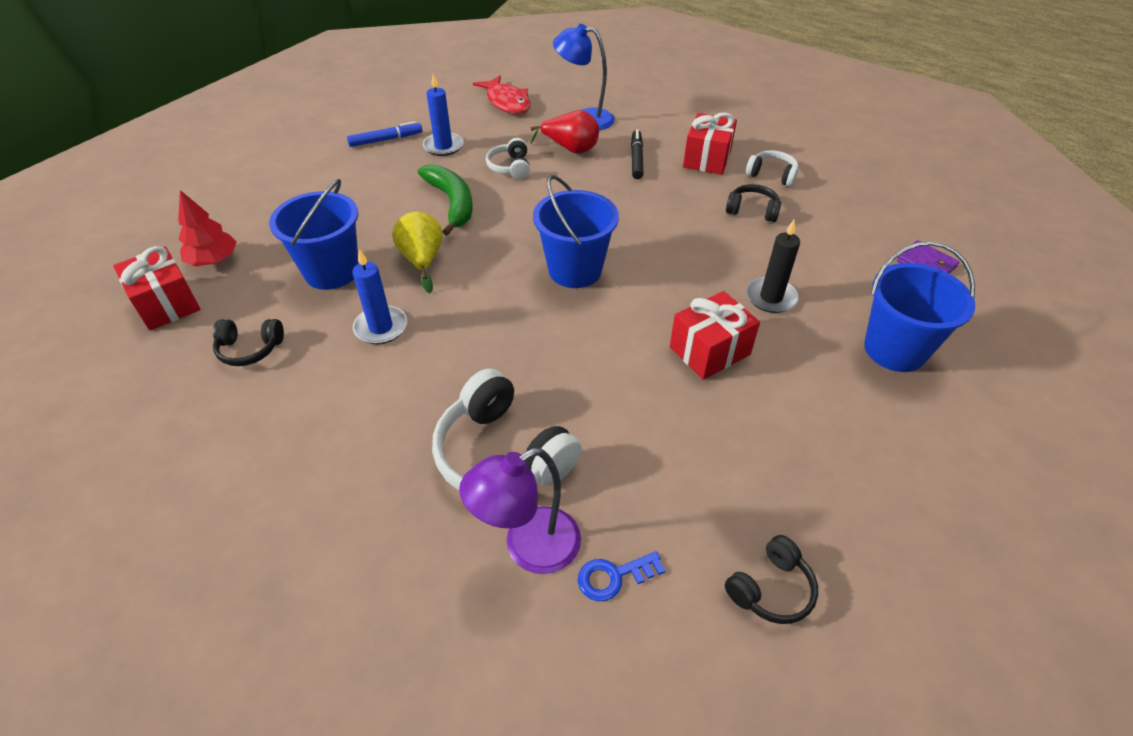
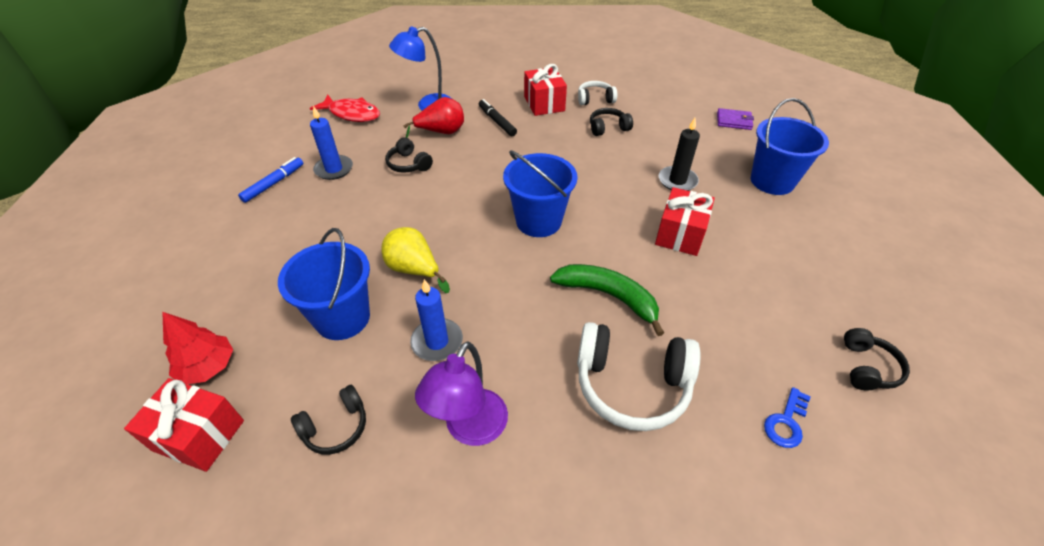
camera: 35 degrees left, 0 degrees up
(452, 203) = (390, 212): green banana -> green banana (609, 296)
(510, 167) = (409, 164): white headphones -> black headphones
(528, 548) = (719, 441): purple lamp -> purple lamp (470, 429)

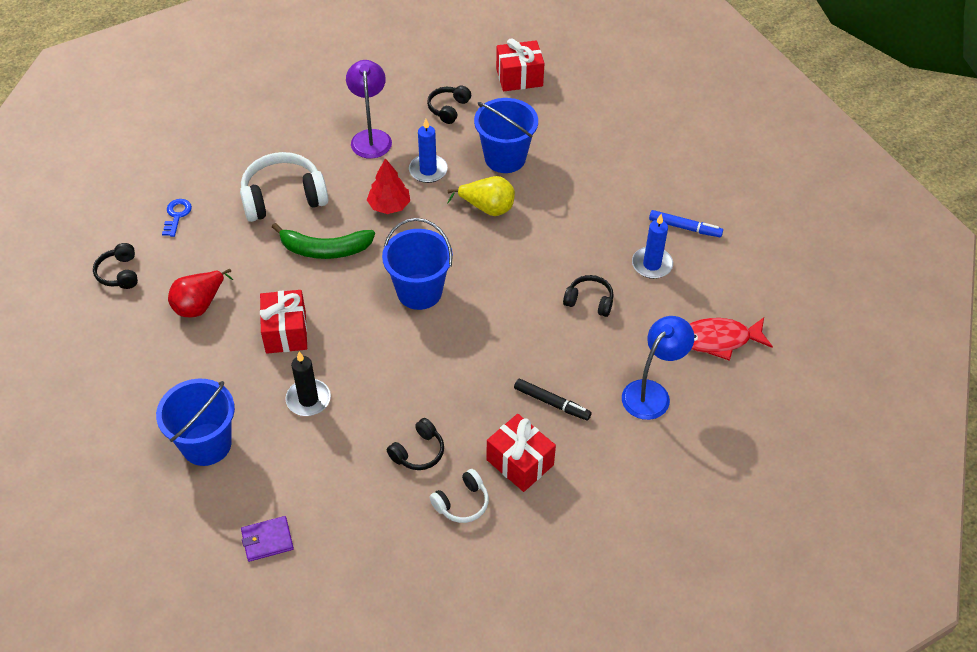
camera: 150 degrees right, 5 degrees up
(208, 367) = (556, 102): red tree -> red tree (389, 206)
(274, 183) = (685, 228): blue marker -> blue marker turned 75 degrees counterclockwise
(441, 132) = (597, 358): red pear -> red pear (200, 304)

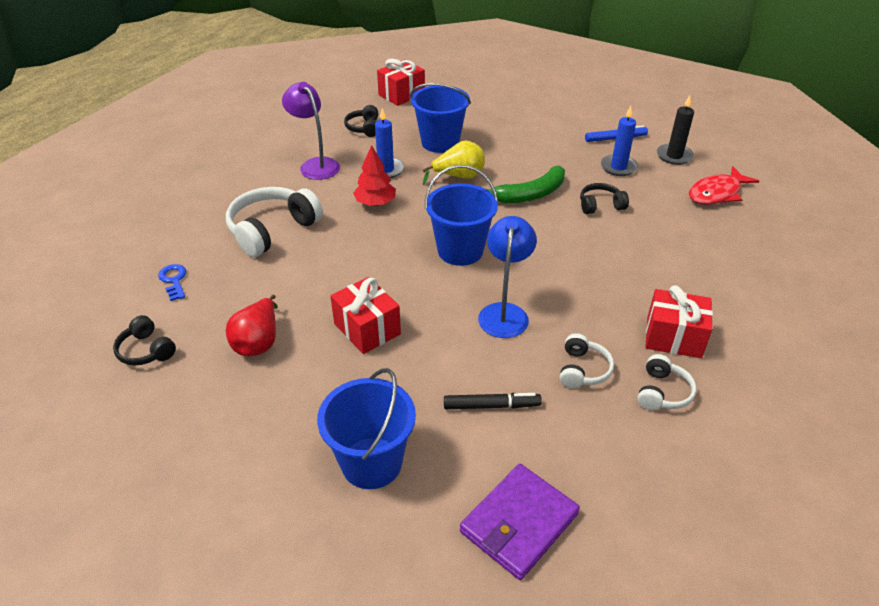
camera: 30 degrees left, 10 degrees down
(267, 540) = (519, 523): purple wallet -> purple wallet, size x1.70
(308, 399) = (440, 374): black candle -> black candle (674, 156)
(324, 249) = (346, 253): green banana -> green banana (530, 194)
(418, 452) = (582, 370): black headphones -> white headphones
(552, 403) = (649, 283): black marker -> black marker (491, 406)
(652, 393) = (712, 244): blue lamp -> blue lamp (504, 312)

